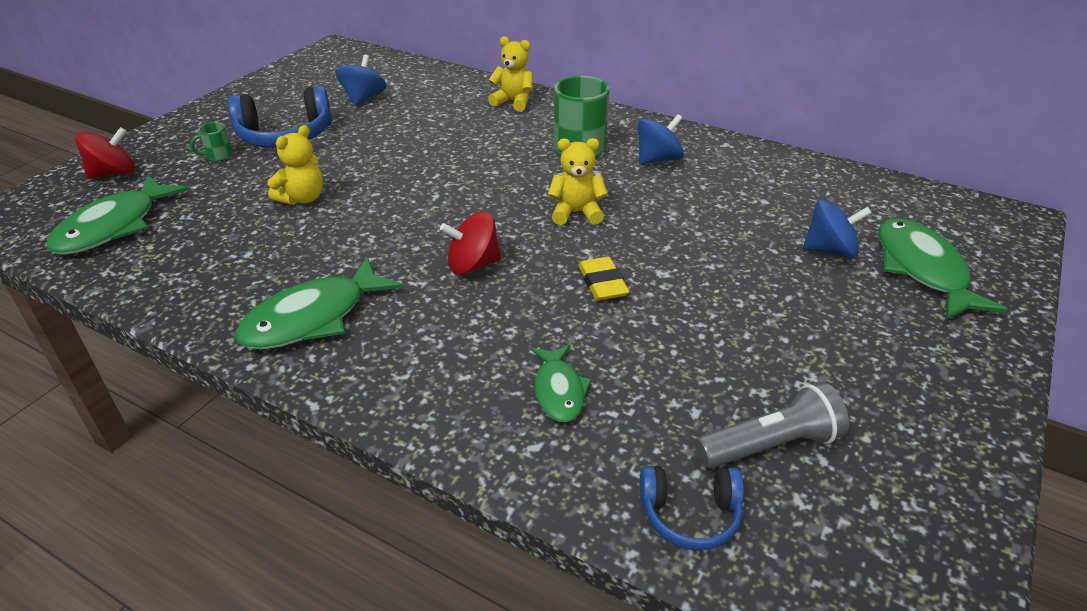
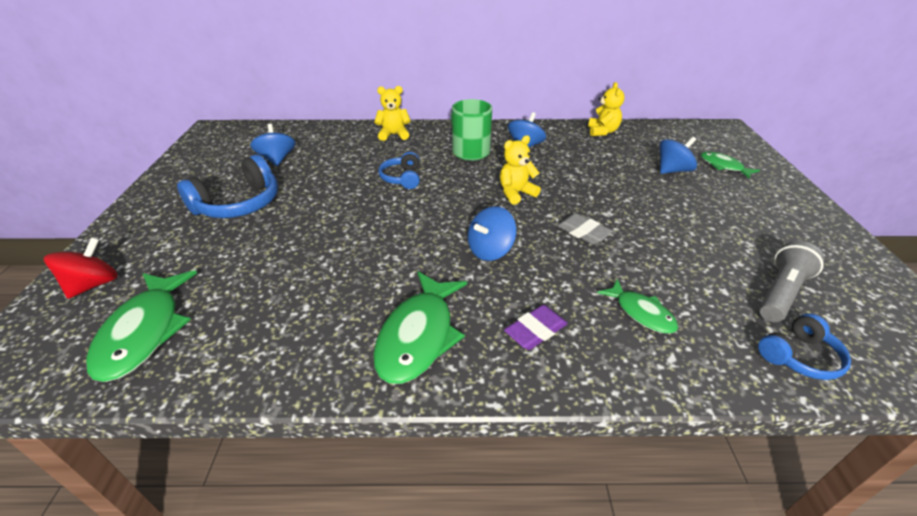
camera: 30 degrees left, 0 degrees up
(218, 156) = (192, 237): green mug -> none
(302, 198) = (307, 247): yellow teddy bear -> yellow teddy bear (602, 132)
(425, 359) = (535, 330): none -> purple eraser
(467, 156) = (402, 178): none -> blue headphones
(473, 264) = (490, 250): red spinning top -> blue spinning top
(602, 283) = (583, 232): yellow eraser -> grey eraser
(922, 269) = (723, 166): green fish -> green fish, size x0.58

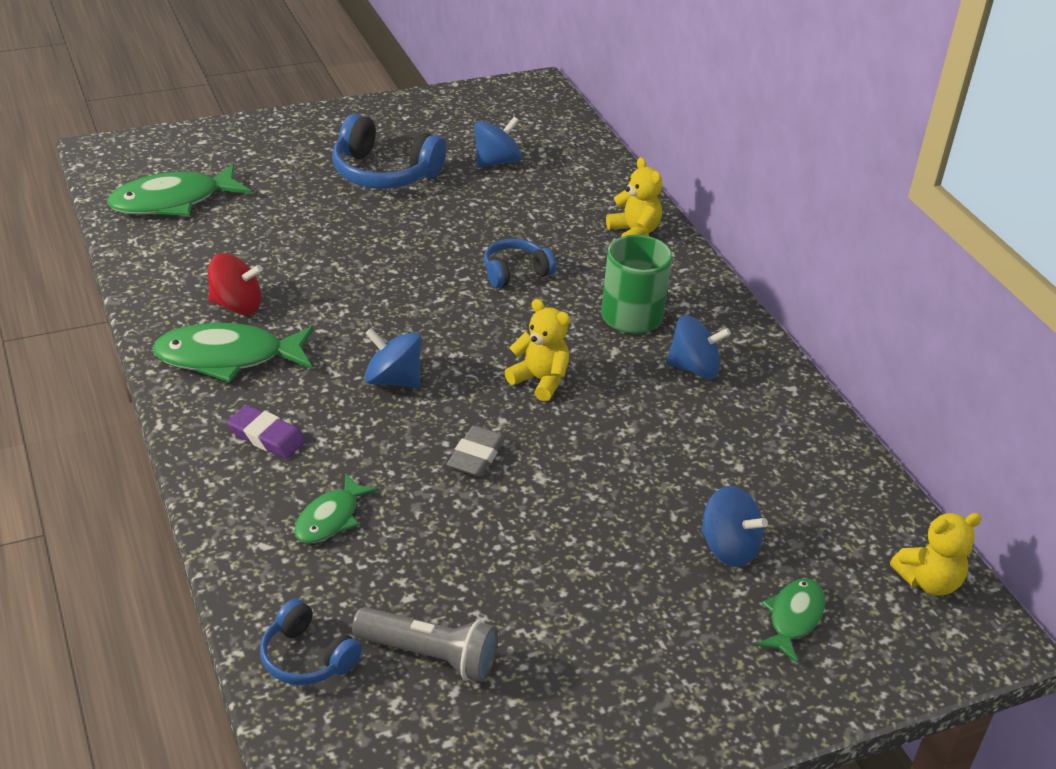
camera: 65 degrees right, 0 degrees up
(94, 285) = (217, 148): red spinning top -> red spinning top (236, 305)
(602, 132) = (823, 452): yellow teddy bear -> yellow teddy bear (928, 581)

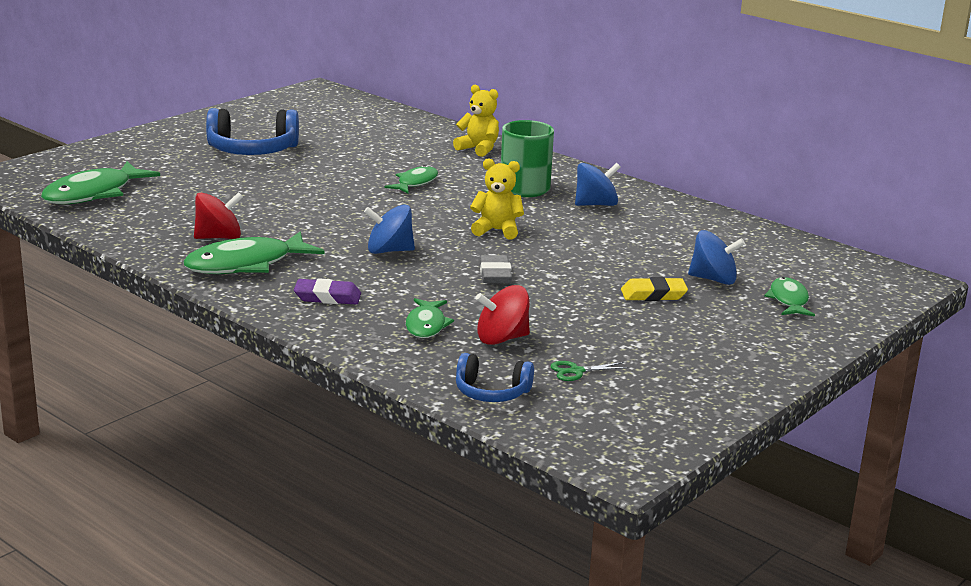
camera: 25 degrees left, 15 degrees down
(393, 570) = (502, 339): none -> red spinning top
(429, 656) = (576, 371): grey flashlight -> green scissors
(496, 162) = (334, 131): blue spinning top -> none
(515, 272) = (415, 183): blue headphones -> green fish
(631, 551) = (653, 294): none -> yellow eraser
(928, 581) = (850, 267): yellow teddy bear -> none

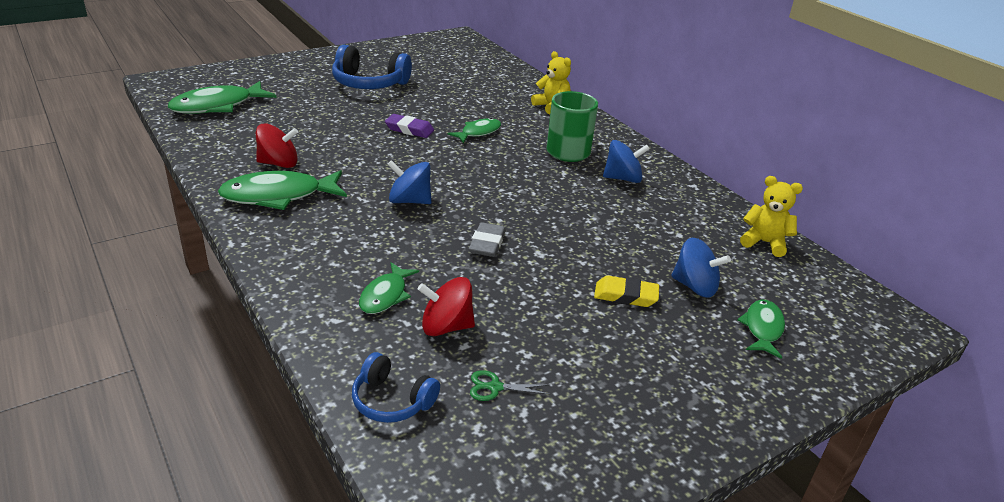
camera: 15 degrees right, 10 degrees up
(327, 297) = (320, 244): purple eraser -> purple eraser (409, 129)
(497, 230) = (518, 193): yellow teddy bear -> yellow teddy bear (764, 243)

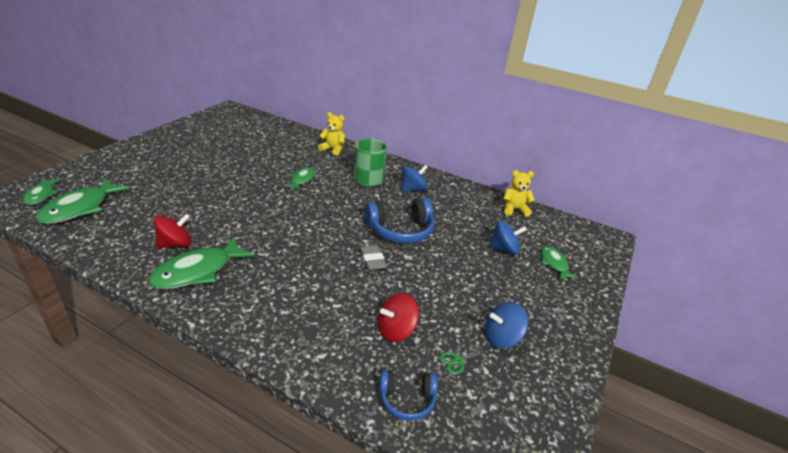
camera: 30 degrees left, 0 degrees up
(369, 83) = (193, 160): blue headphones -> blue headphones (400, 231)
(385, 295) = (339, 323): green fish -> green fish (41, 195)
(409, 129) = (253, 189): purple eraser -> none
(409, 201) = (297, 245): blue spinning top -> blue spinning top (501, 338)
(625, 295) = (475, 268): yellow eraser -> none

